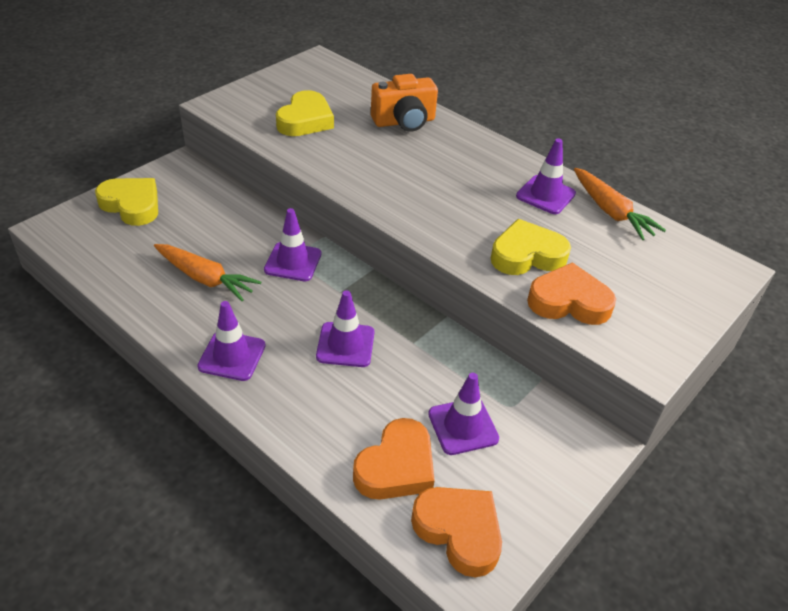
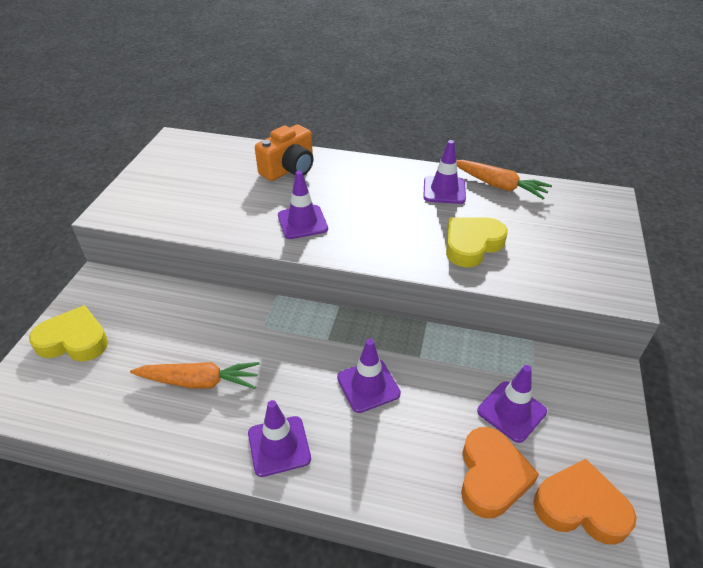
camera: 25 degrees left, 0 degrees up
(293, 262) = (268, 330): purple traffic cone -> purple traffic cone (302, 222)
(305, 120) = (204, 197): yellow heart -> none
(569, 301) = (531, 270): orange heart -> none

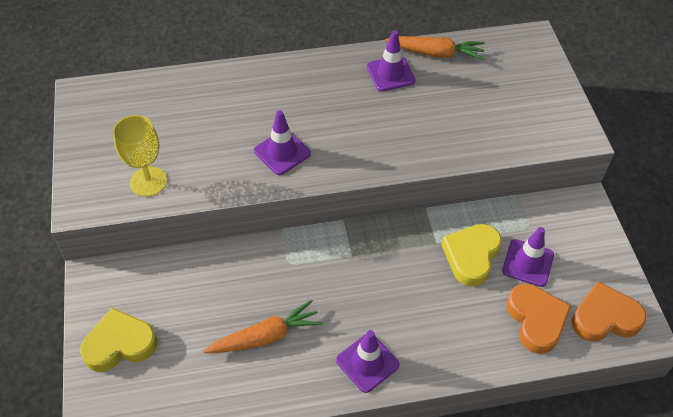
camera: 25 degrees left, 10 degrees up
(174, 211) = (148, 181): none -> yellow goblet
(289, 169) = (230, 94): orange camera -> none
(368, 385) = (409, 284): purple traffic cone -> none
(471, 245) = (443, 126): yellow heart -> yellow heart (471, 256)

